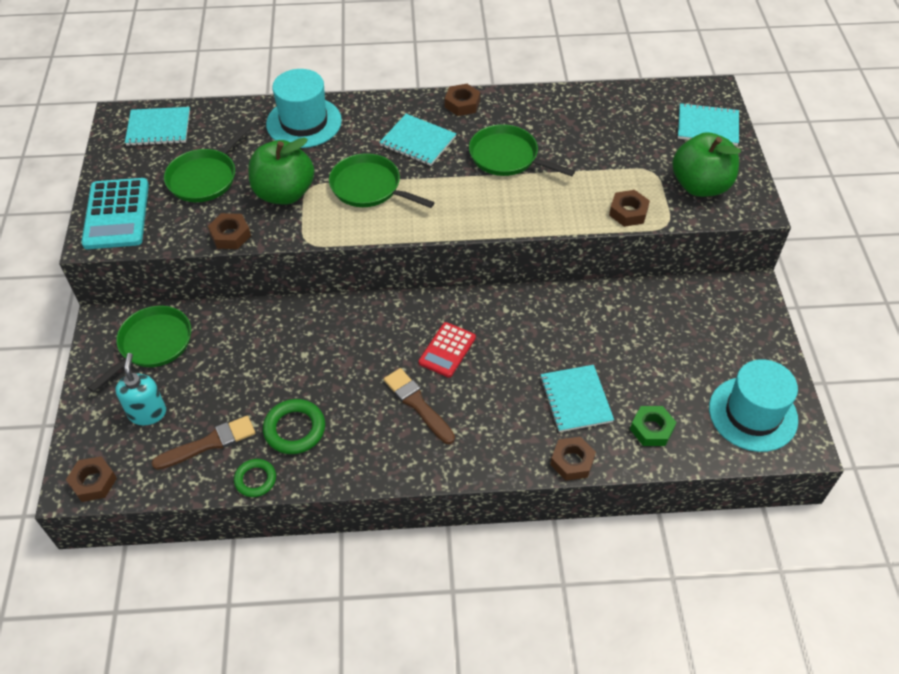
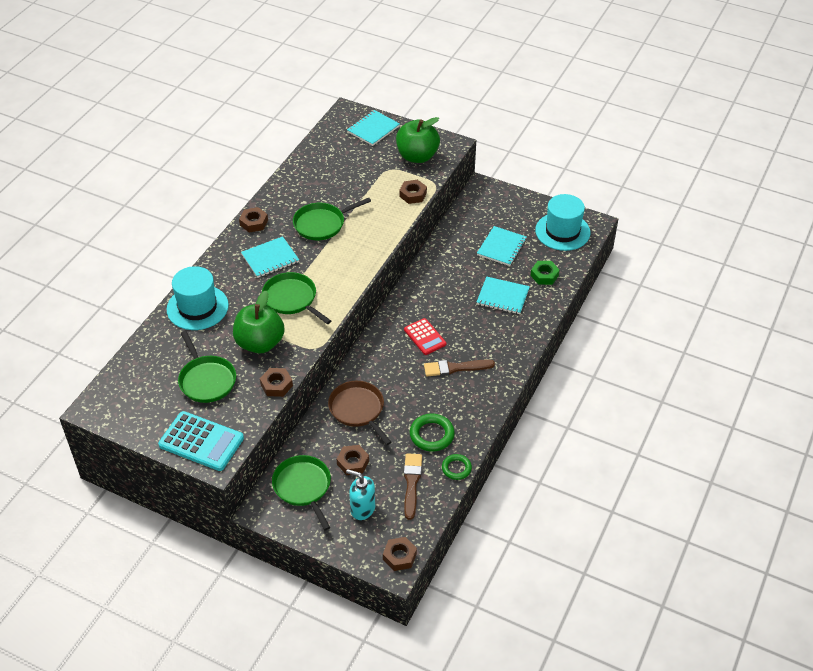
camera: 60 degrees left, 5 degrees down
(158, 128) = (127, 389): turquoise notebook -> turquoise notebook (501, 247)
(292, 340) = (358, 409): none -> brown pan
(369, 187) = (291, 299): green pan -> green pan turned 75 degrees clockwise
(572, 461) = (542, 318): brown nut -> brown nut (353, 462)

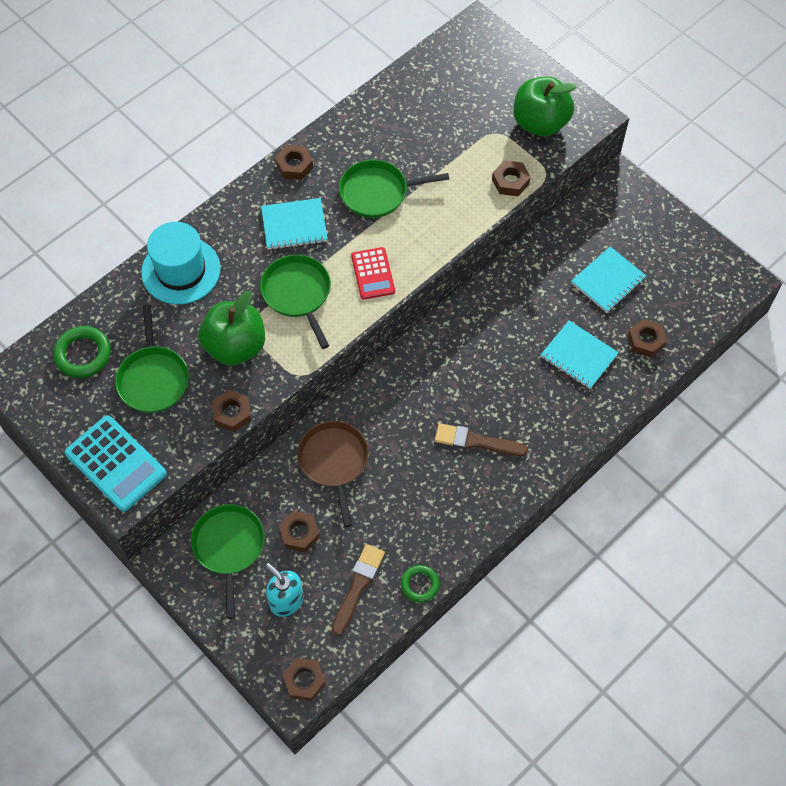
camera: 20 degrees right, 15 degrees up
(373, 129) = (500, 63): turquoise notebook -> none
(425, 337) = (456, 384): red calculator -> red calculator (373, 274)
(431, 435) = (409, 527): green ring -> green ring (83, 354)
(544, 275) = (646, 341): green nut -> brown nut
(562, 231) = (698, 281): turquoise hat -> none

